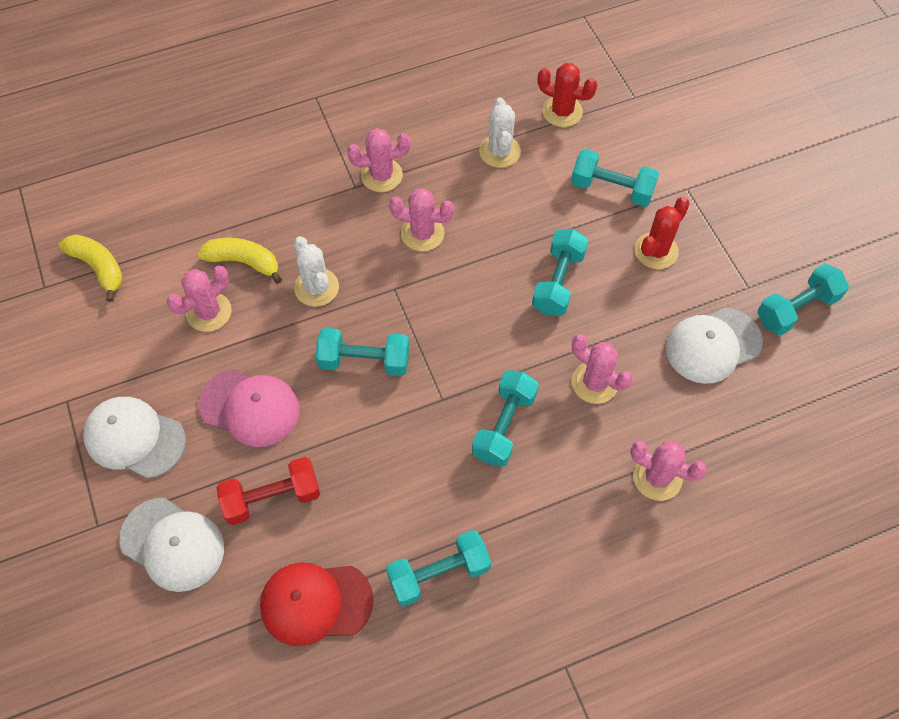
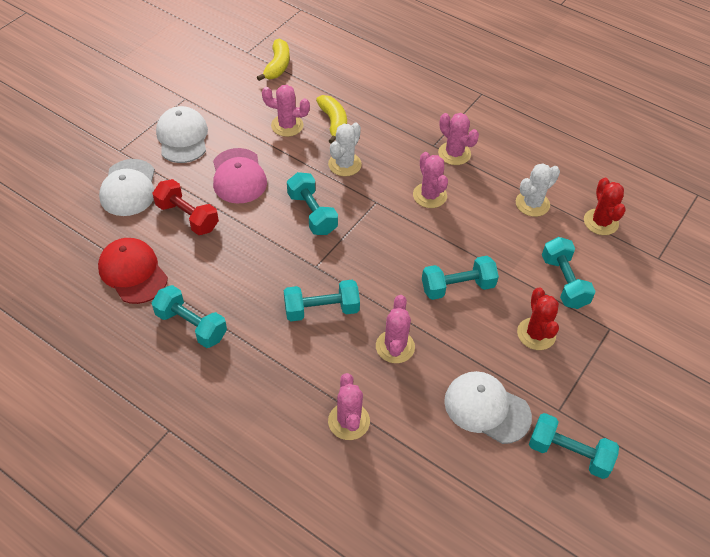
camera: 55 degrees right, 10 degrees down
(656, 251) = (536, 334): red cactus -> red cactus turned 75 degrees clockwise

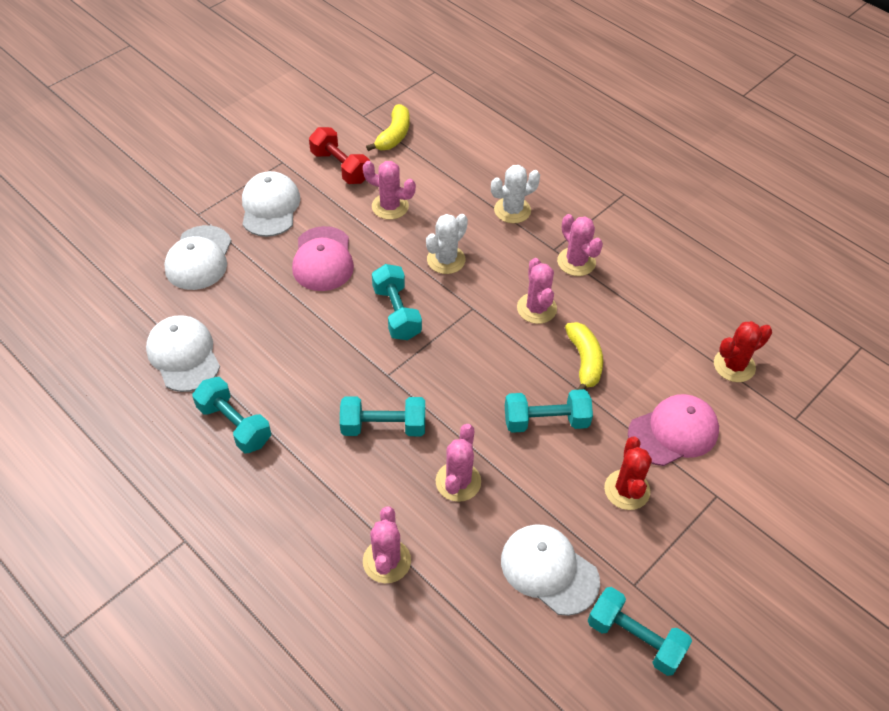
camera: 10 degrees right, 0 degrees up
(133, 272) = (183, 355): red cap -> white cap
(187, 217) = (256, 299): red dumbbell -> red dumbbell (340, 167)
(333, 123) = (443, 209): yellow banana -> yellow banana (584, 361)
(532, 204) = (656, 333): white cactus -> white cactus (512, 210)
(563, 282) = (673, 432): turquoise dumbbell -> pink cap
(601, 222) = (734, 365): red cactus -> red cactus turned 60 degrees clockwise

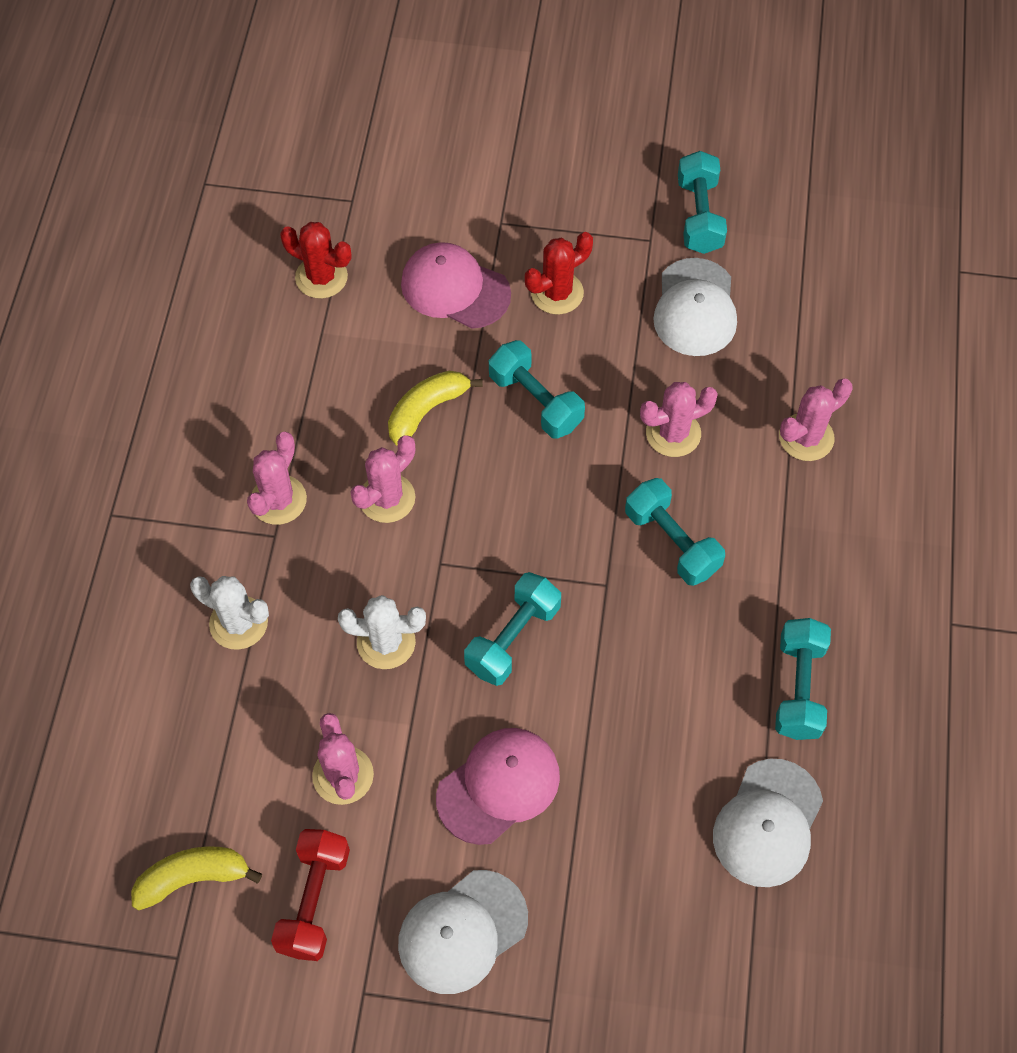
camera: 125 degrees left, 10 degrees up
(199, 258) = (620, 944): white cap -> none

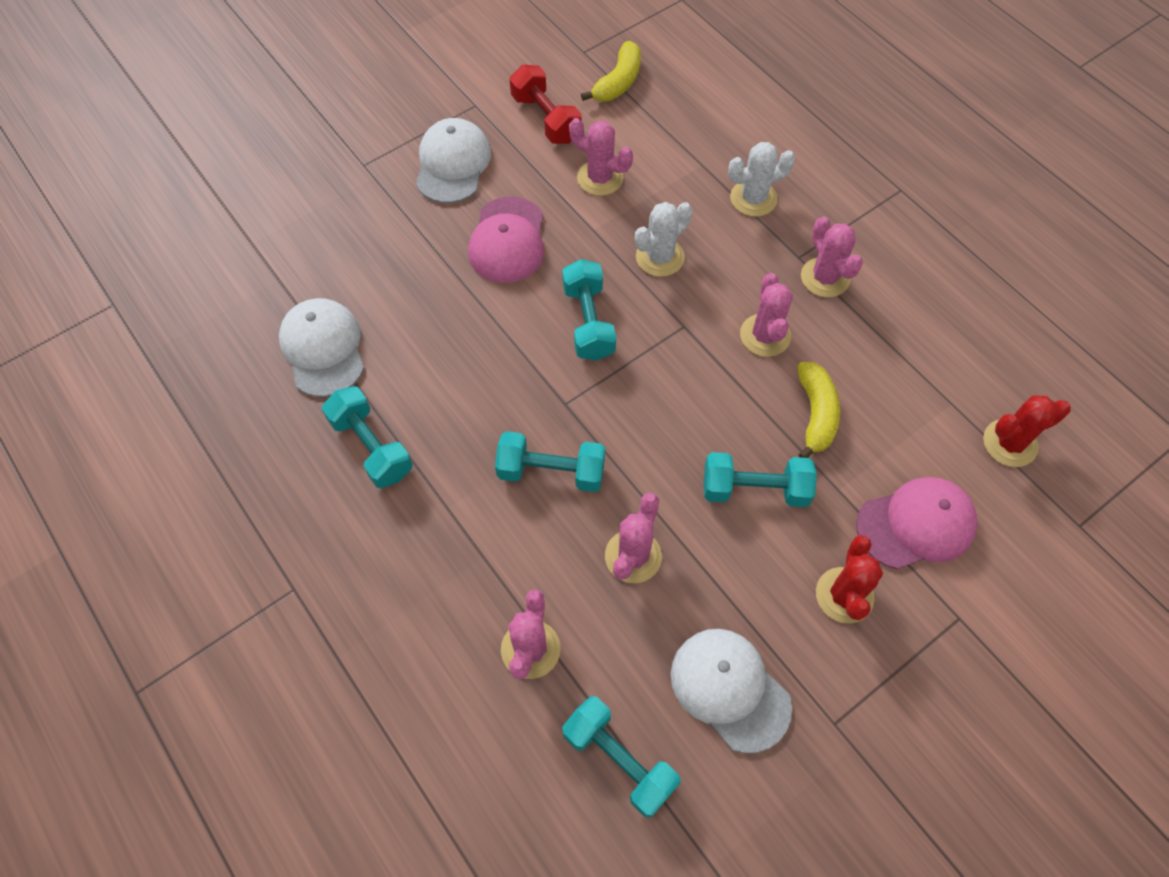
camera: 135 degrees right, 0 degrees up
(699, 216) = (824, 796): turquoise dumbbell -> turquoise dumbbell (619, 760)

